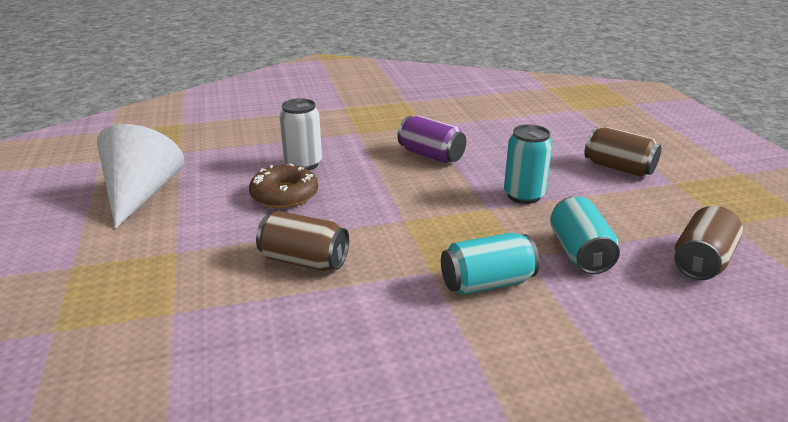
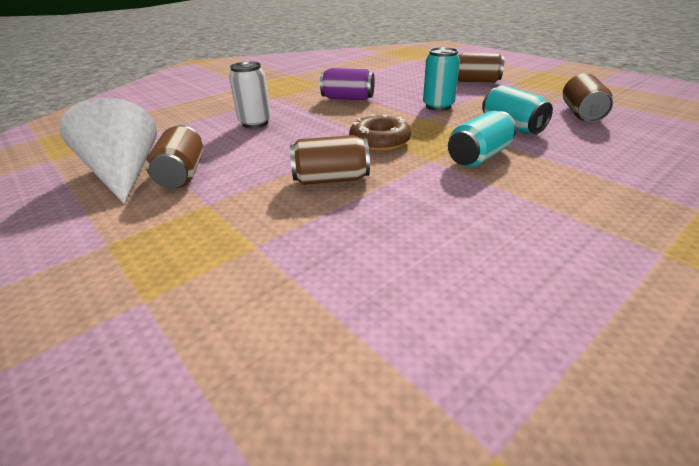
camera: 25 degrees left, 5 degrees up
(184, 211) = (182, 174): none -> brown can
(284, 195) = (262, 144): brown donut -> brown donut (379, 141)

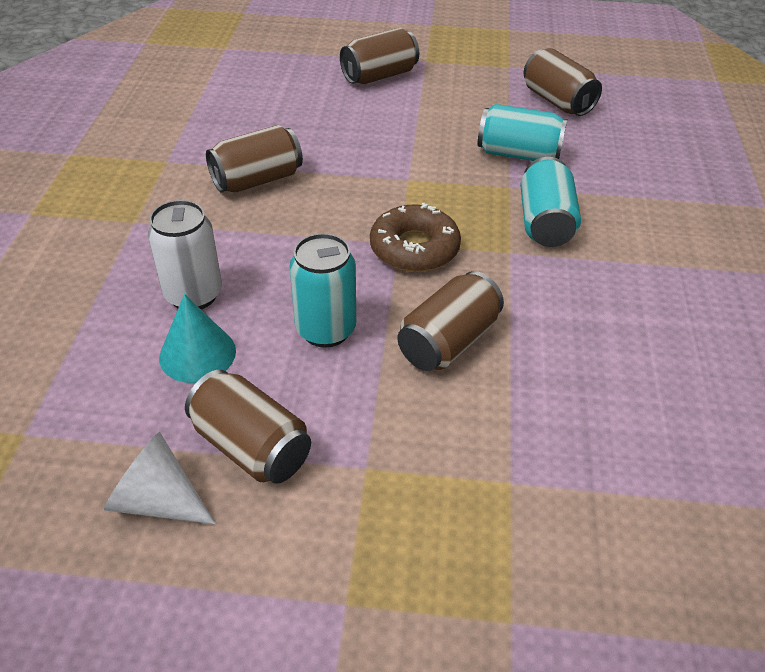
camera: 45 degrees left, 10 degrees up
(124, 174) = (157, 500): white cone -> white cone, size x0.59
(221, 140) = (197, 354): none -> turquoise cone
(348, 99) = (257, 180): purple can -> brown can
(438, 106) = (397, 148): turquoise can -> turquoise can (325, 330)

